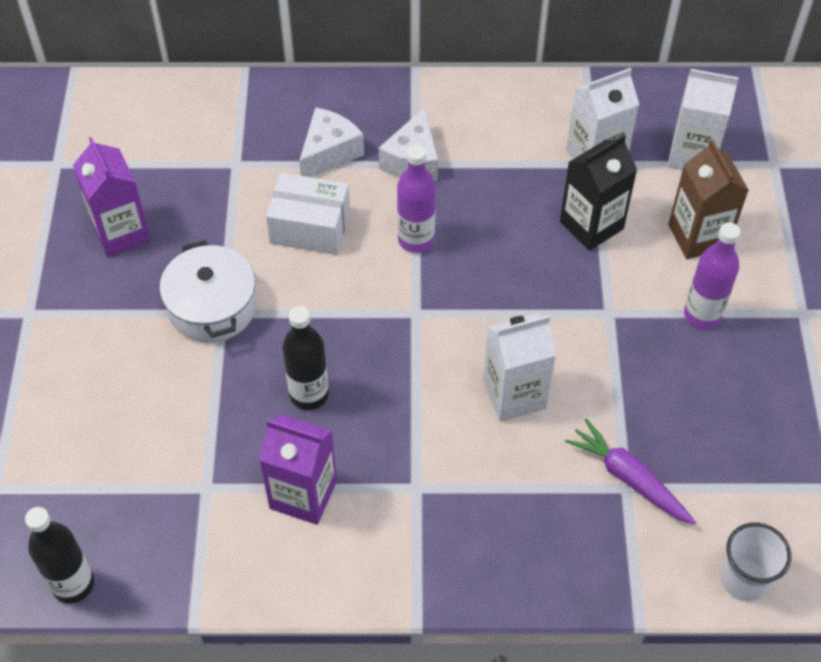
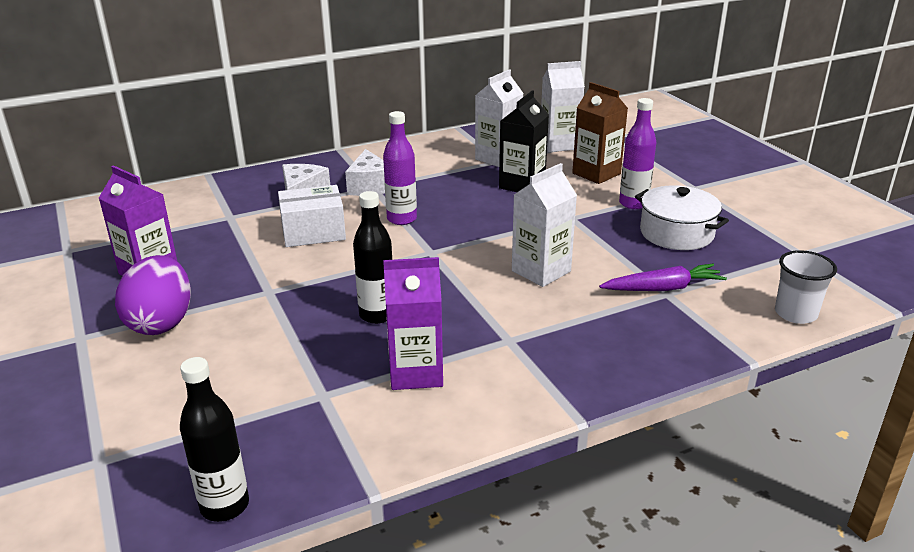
camera: 25 degrees left, 25 degrees down
(105, 321) = (161, 323): none -> purple egg
(212, 307) = (257, 290): white pot -> white pot (676, 233)
(628, 478) = (663, 288): purple carrot -> purple carrot turned 150 degrees clockwise

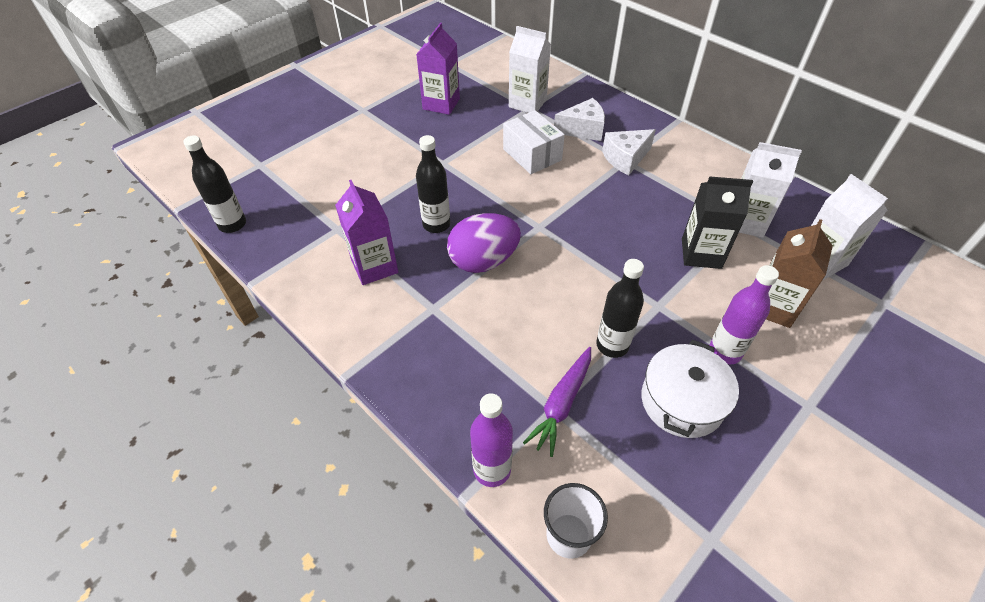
camera: 70 degrees right, 20 degrees up
(161, 323) = (388, 132): purple egg -> purple egg (483, 261)
(402, 219) = (582, 194): purple bottle -> purple bottle (492, 469)
(541, 271) = (545, 305): white carton -> white carton (527, 103)
(606, 249) = (612, 345): none -> black bottle
(663, 288) = (561, 404): purple carrot -> purple carrot turned 60 degrees clockwise

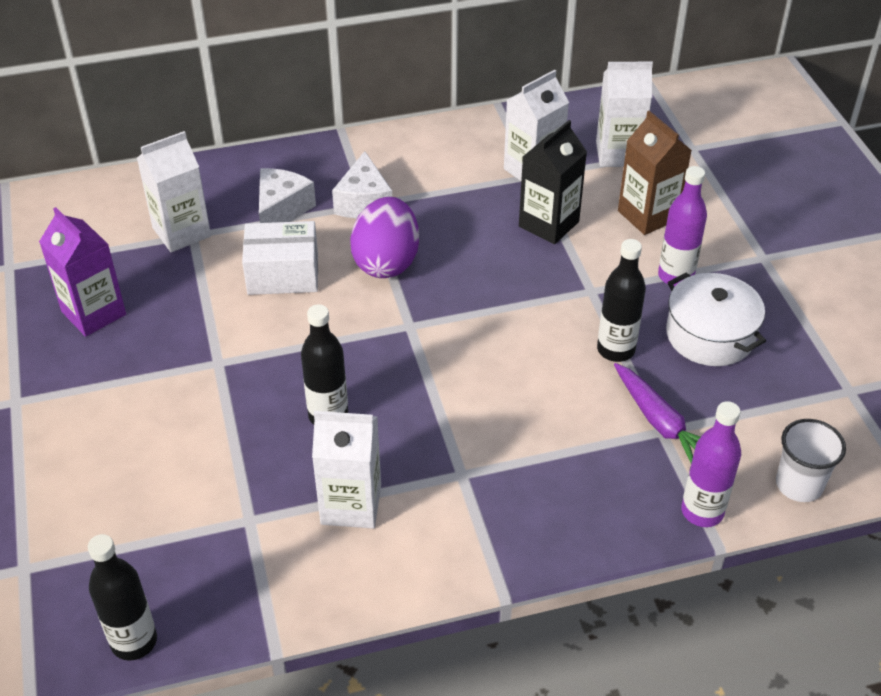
camera: 60 degrees left, 5 degrees down
(374, 266) = (351, 504): purple carton -> white carton
(483, 261) = (424, 398): purple egg -> purple egg (386, 262)

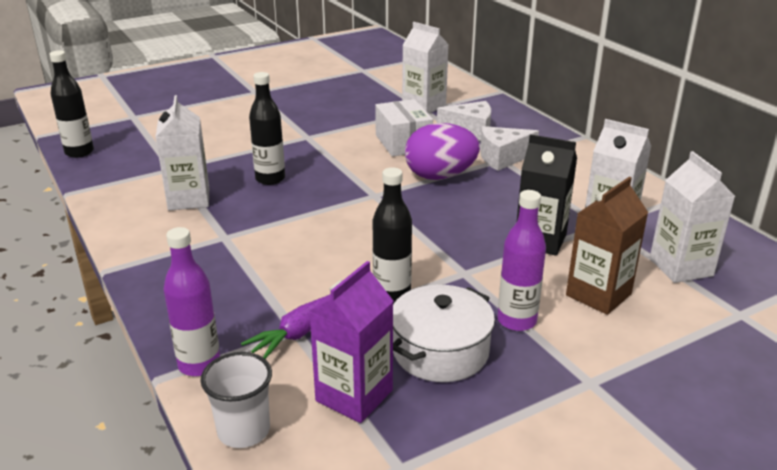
camera: 75 degrees right, 15 degrees down
(93, 313) = (335, 96): purple carton -> purple carton (354, 395)

